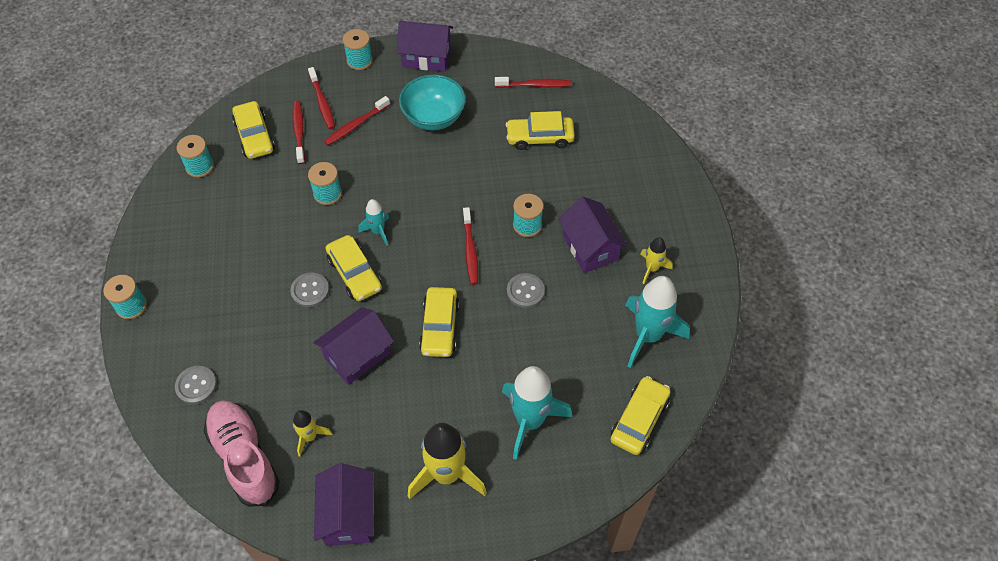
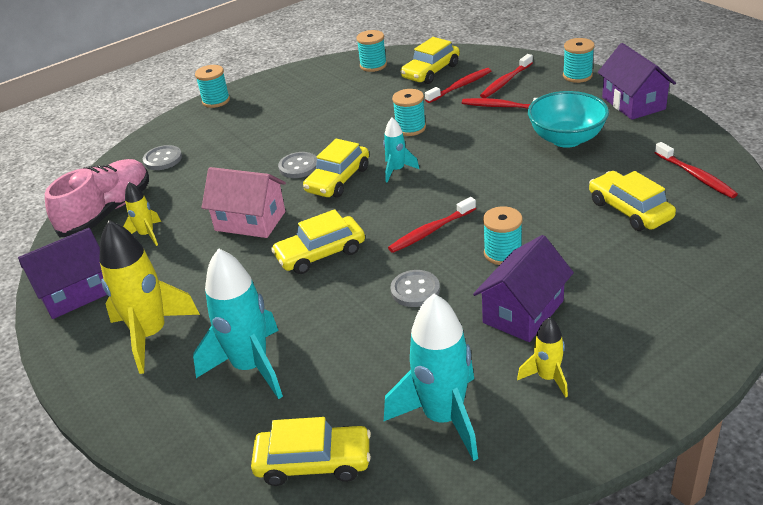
camera: 65 degrees right, 20 degrees down
(357, 355) = (250, 221): purple house -> pink house

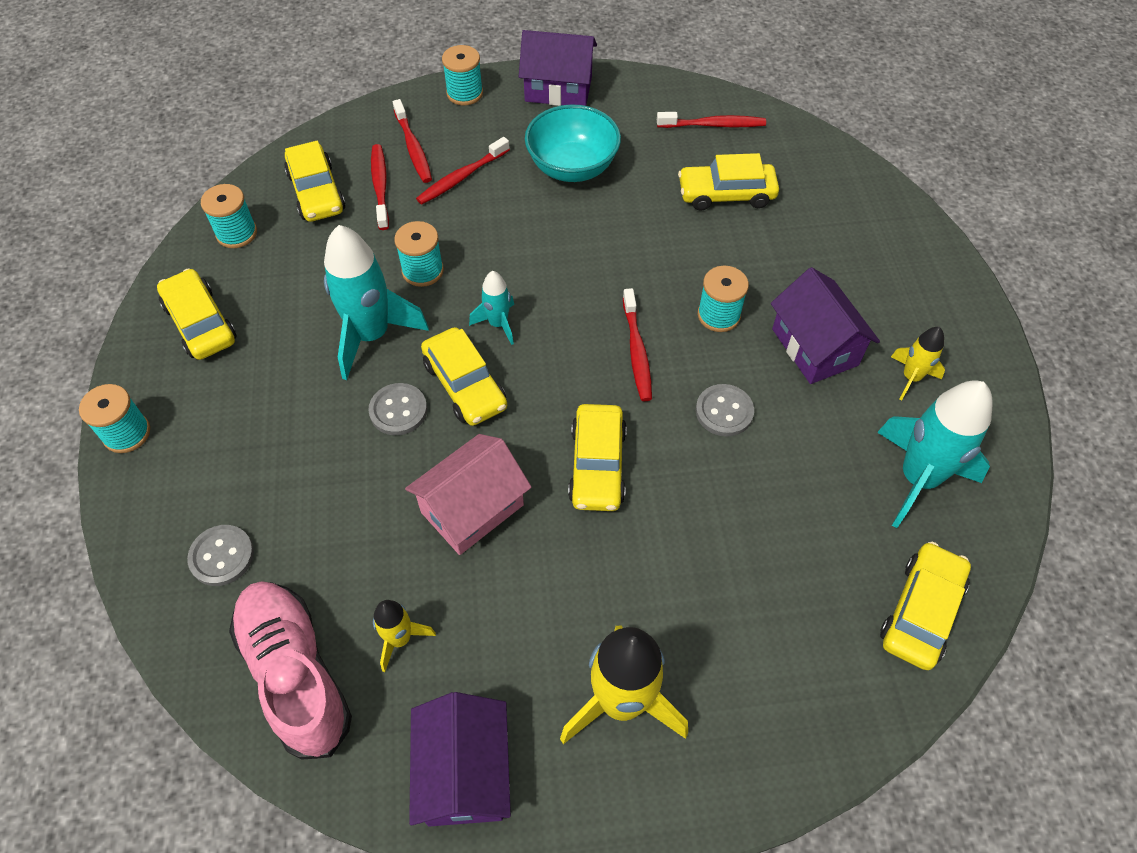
camera: 65 degrees left, 20 degrees up
(251, 367) = (748, 613): turquoise rocket -> turquoise rocket (371, 335)
(302, 85) = (201, 323): none -> yellow car

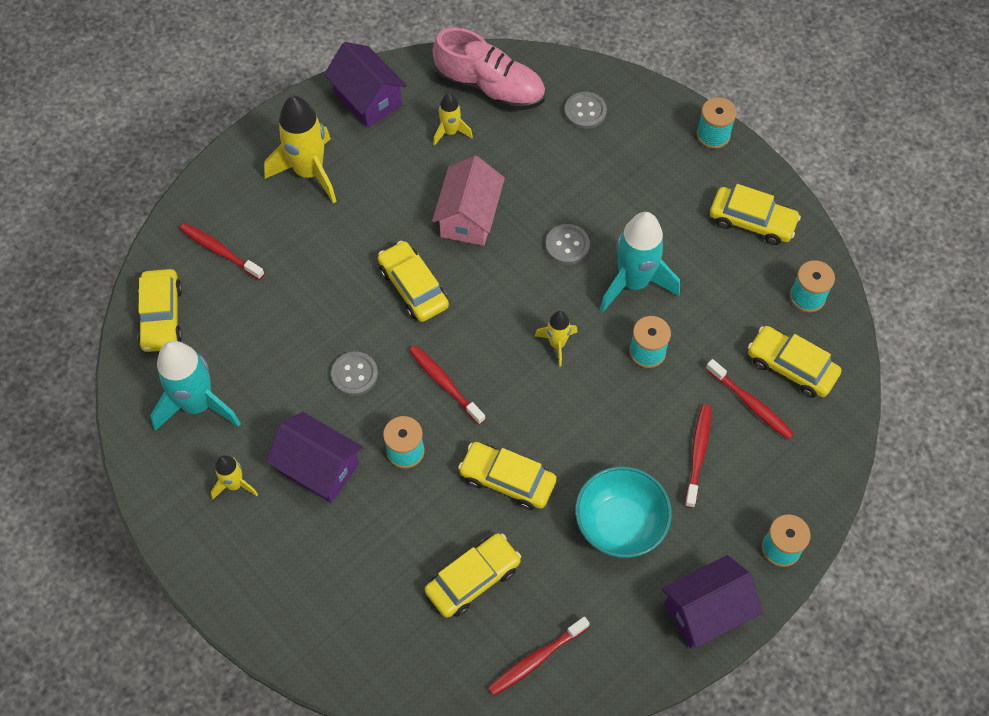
camera: 145 degrees right, 5 degrees up
(413, 148) = (764, 458): red toothbrush -> red toothbrush (220, 251)
(465, 385) = (540, 287): yellow car -> yellow car (507, 480)
(498, 324) = (557, 344): turquoise rocket -> yellow rocket

